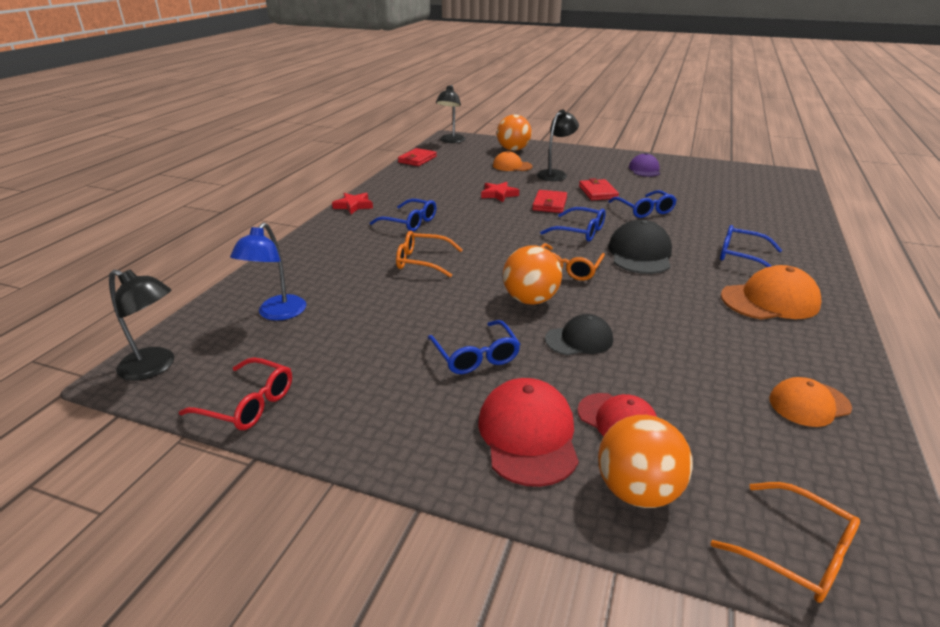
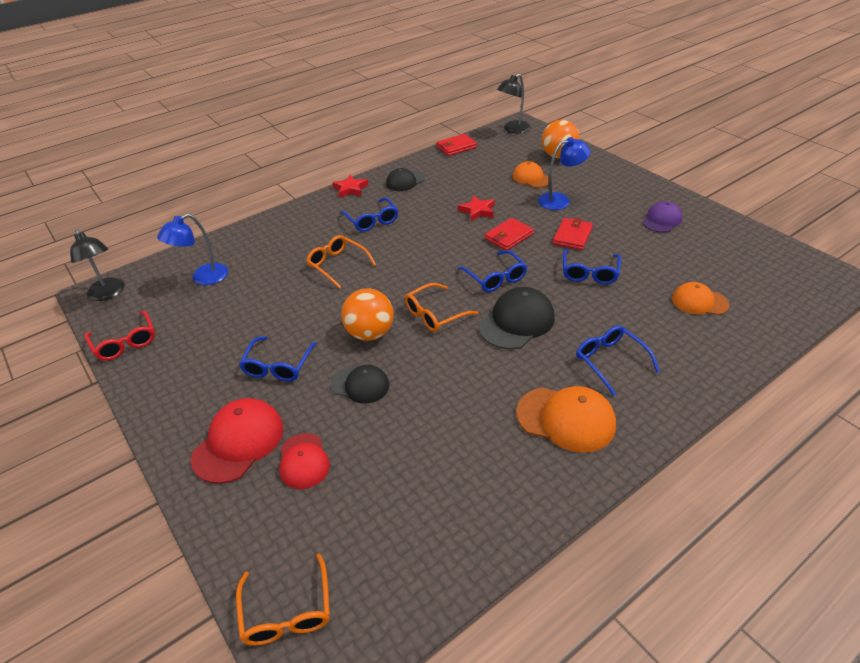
camera: 35 degrees right, 10 degrees up
(402, 190) = (405, 181): none -> black cap
(555, 174) = (560, 200): black lamp -> blue lamp
(637, 491) = (251, 516): orange ball -> none
(809, 404) = (454, 524): orange cap -> orange cap (699, 302)

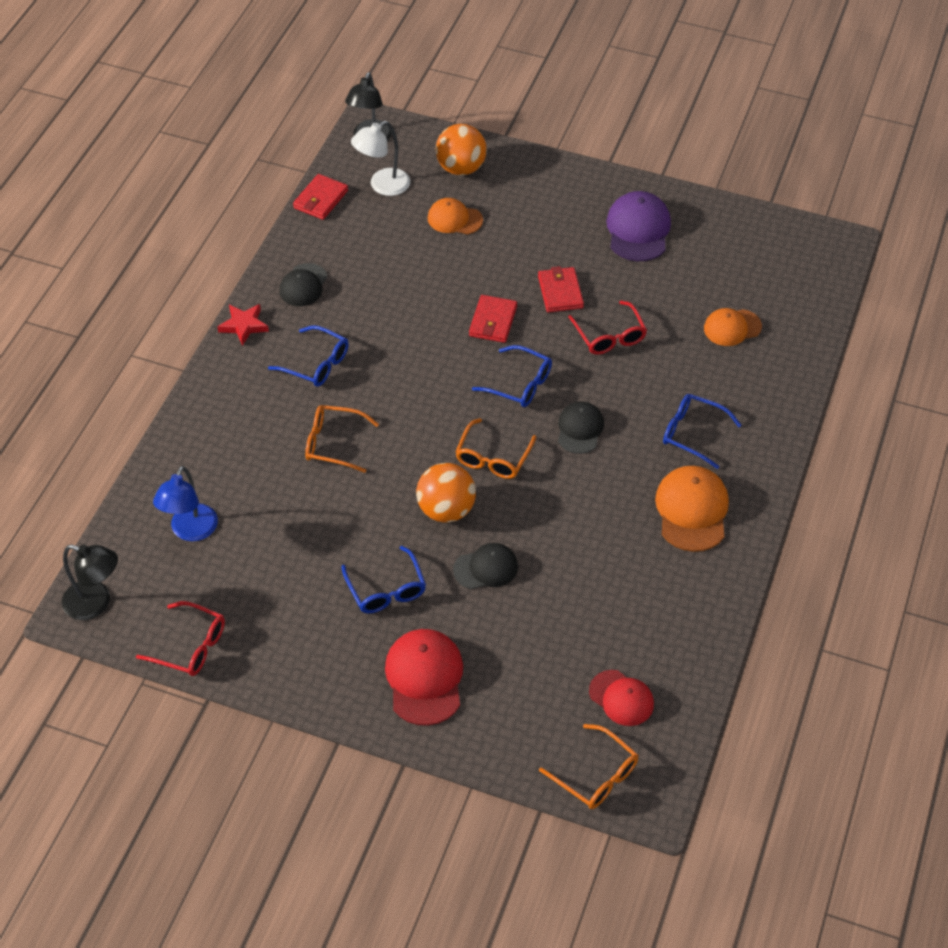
camera: 35 degrees left, 10 degrees up
(303, 461) = (500, 663): red cap -> red cap (621, 698)
(477, 211) = (430, 297): red star -> none
(500, 151) = (382, 186): none -> white lamp
(516, 322) = (580, 429): black cap -> black cap, size x0.65
(560, 200) = (512, 243): blue lamp -> none
(566, 419) = (692, 510): orange cap -> orange cap turned 75 degrees counterclockwise
(589, 273) = (609, 336): blue glasses -> red glasses
(662, 220) = (638, 230): purple cap -> purple cap, size x1.54

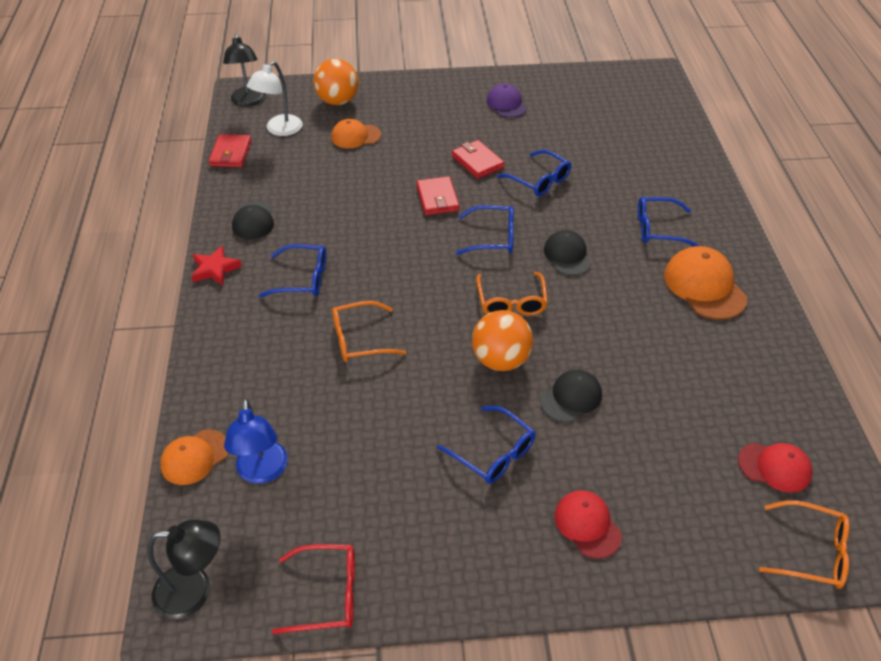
camera: 25 degrees left, 5 degrees down
(424, 678) = (587, 525): red cap -> red cap, size x0.65
(609, 336) = (539, 180): red glasses -> blue glasses
(638, 230) = (506, 104): purple cap -> purple cap, size x0.65
(732, 327) = (627, 147): orange cap -> orange cap (195, 457)

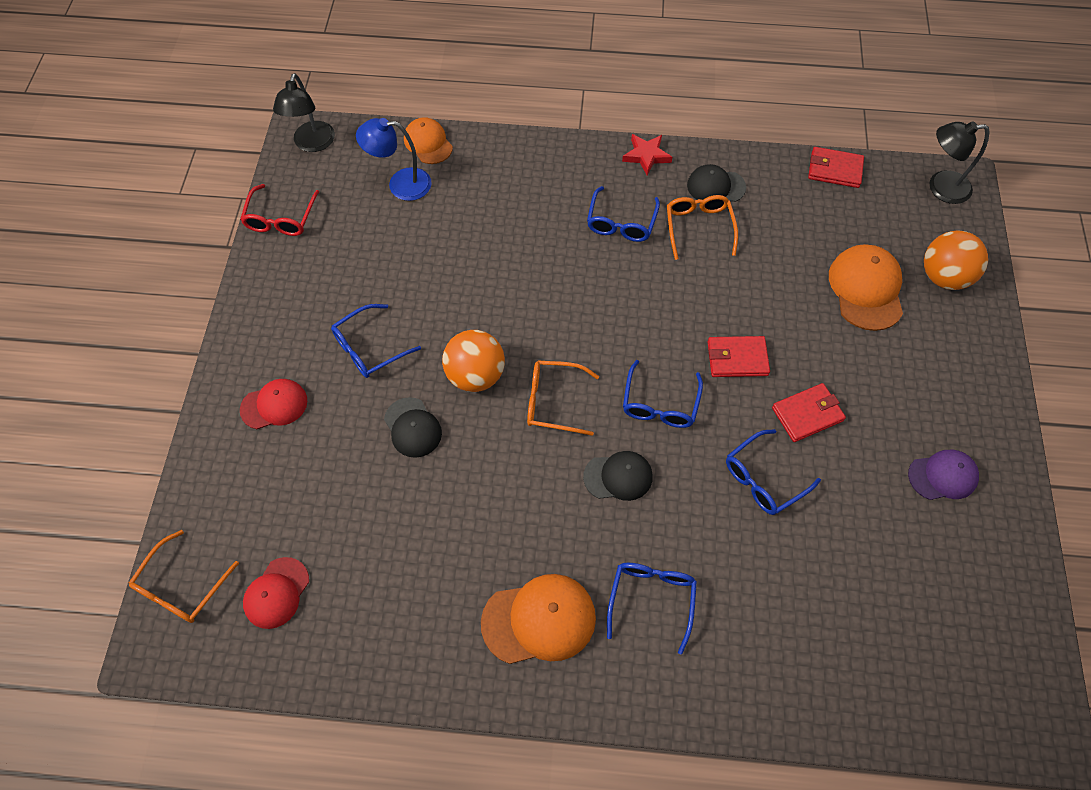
camera: 100 degrees right, 15 degrees up
(279, 130) = (880, 215): white lamp -> none
(355, 136) = (866, 289): orange cap -> orange cap, size x1.54
(360, 339) = (529, 262): orange glasses -> orange glasses (699, 228)

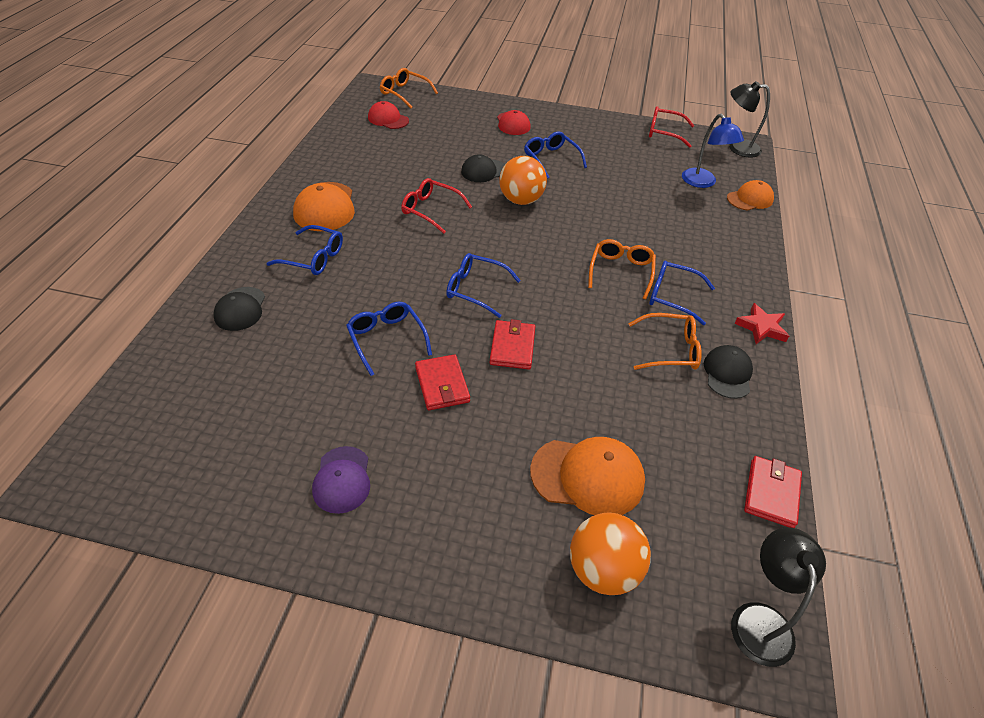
camera: 95 degrees right, 15 degrees down
(400, 184) = (703, 182): blue lamp -> blue lamp turned 150 degrees clockwise
(519, 479) = (431, 210): none -> red glasses
(554, 401) = (490, 234): orange glasses -> orange glasses (621, 272)
(618, 476) = (417, 257): black cap -> black cap (240, 309)

